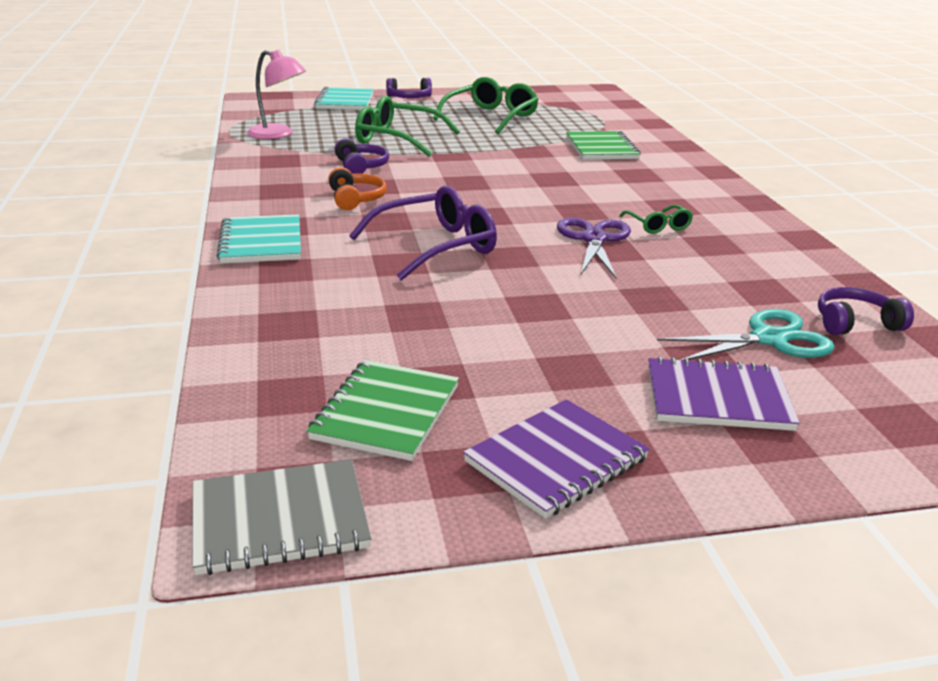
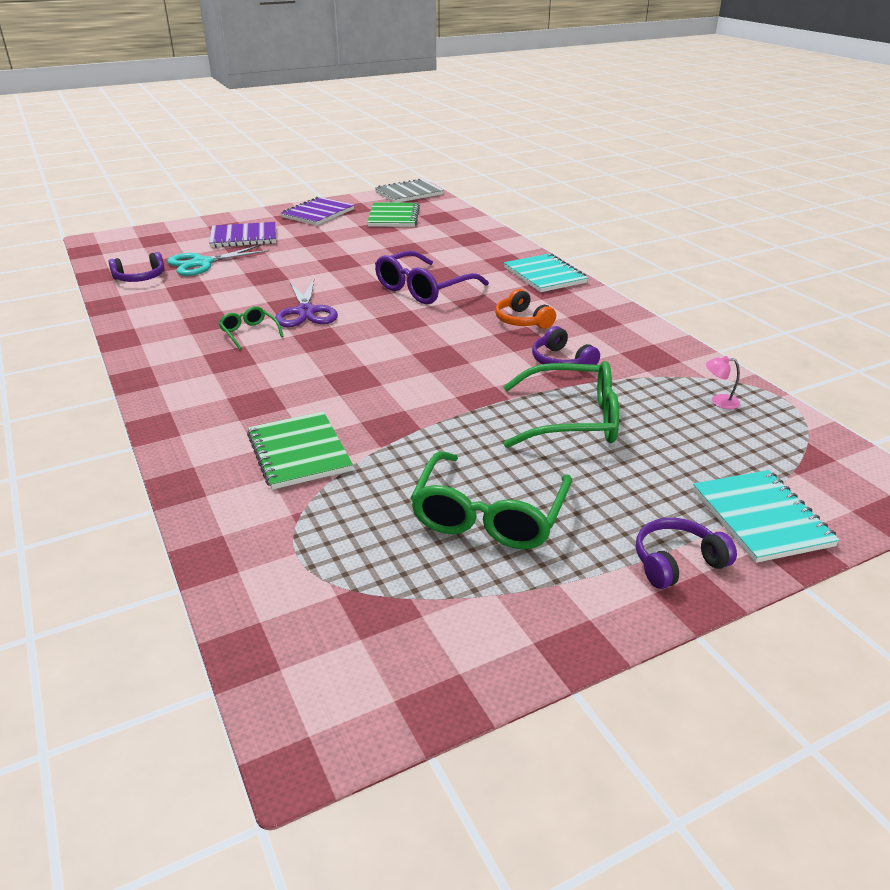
camera: 165 degrees right, 5 degrees up
(278, 134) = (719, 401): pink lamp -> pink lamp, size x0.47

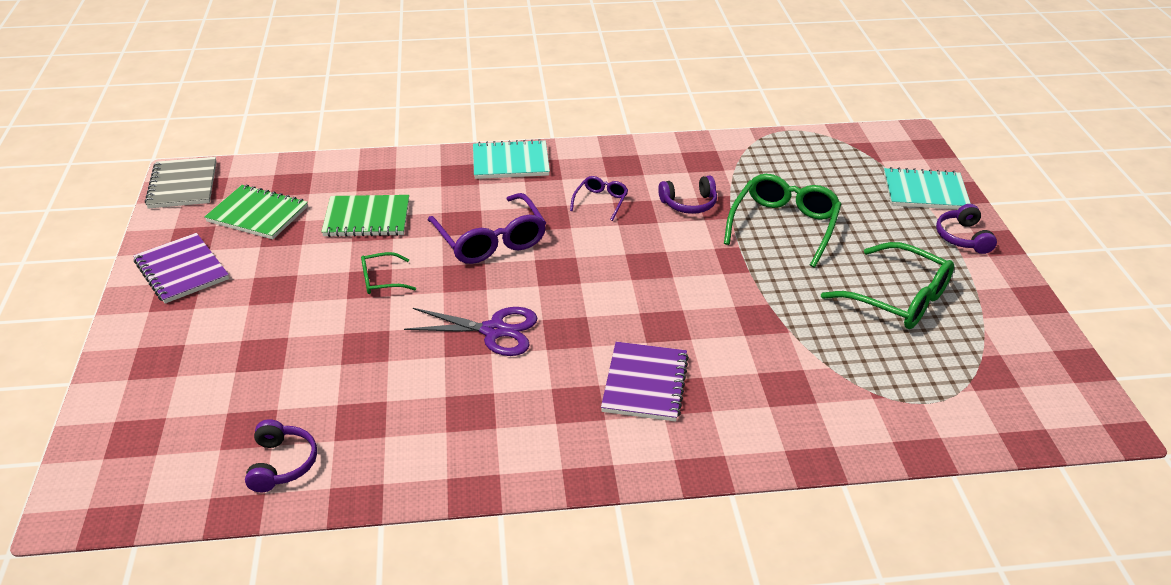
camera: 70 degrees left, 5 degrees up
(202, 263) = (276, 399): turquoise scissors -> none
(244, 237) = (210, 349): purple notebook -> purple notebook (645, 384)
(249, 333) = (522, 381): green glasses -> green glasses (381, 280)
(299, 452) = (783, 380): green notebook -> green notebook (367, 218)
(522, 320) = (601, 201): orange headphones -> purple glasses
(719, 401) = (783, 156): pink lamp -> none

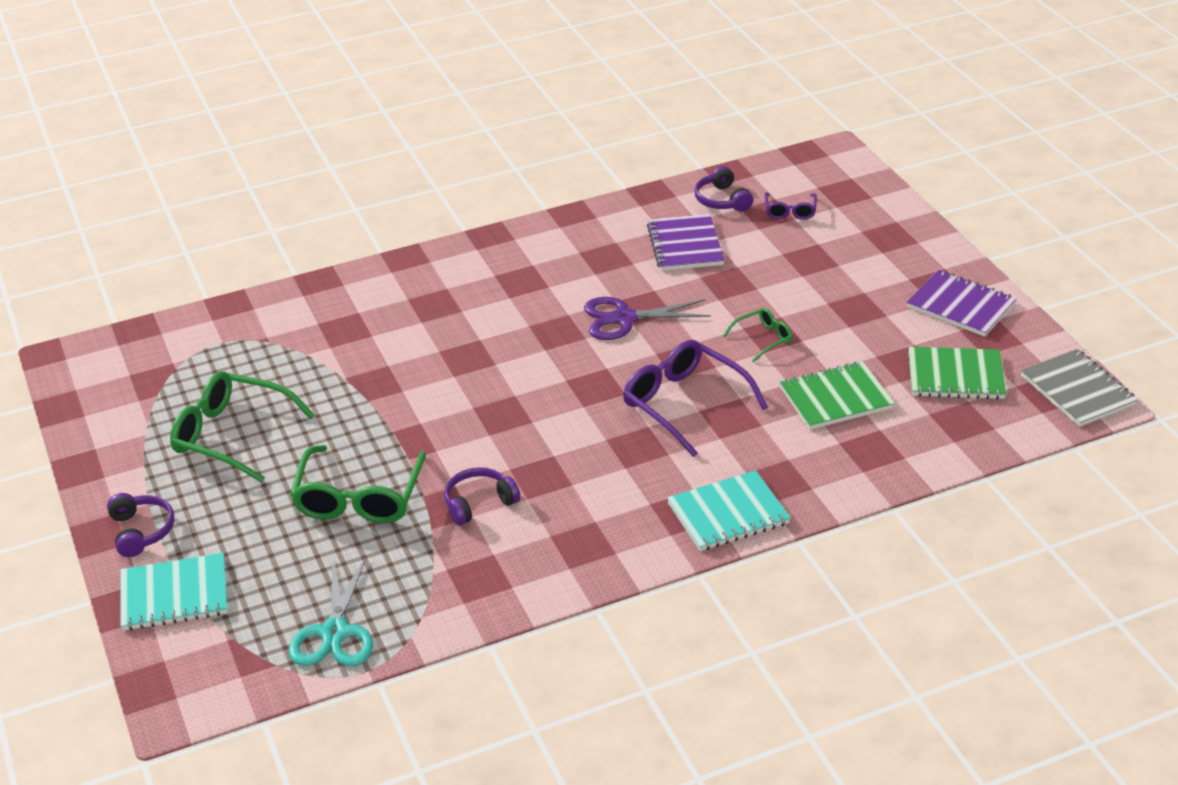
camera: 165 degrees right, 0 degrees up
(601, 201) = (586, 481): purple glasses -> purple glasses (790, 211)
(645, 384) = (470, 306): purple notebook -> purple notebook (685, 245)
(807, 151) = (334, 633): none -> turquoise scissors

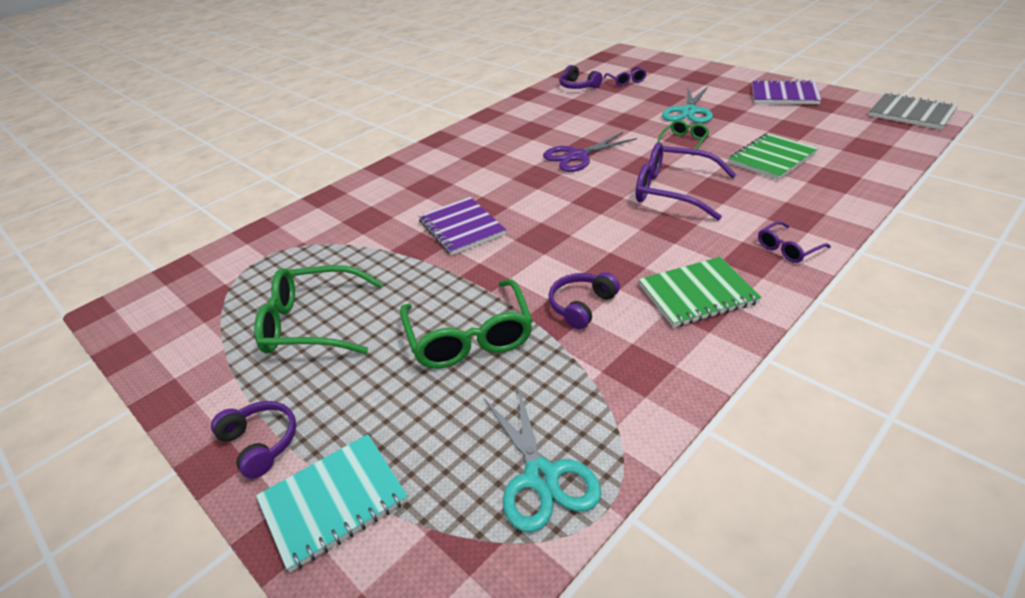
camera: 20 degrees left, 0 degrees up
(685, 245) = (578, 111): purple notebook -> purple notebook (461, 228)
(728, 514) = (788, 249): turquoise notebook -> purple glasses
(815, 293) = (688, 112): none -> turquoise scissors
(955, 376) = (830, 127): green notebook -> green notebook (697, 294)

